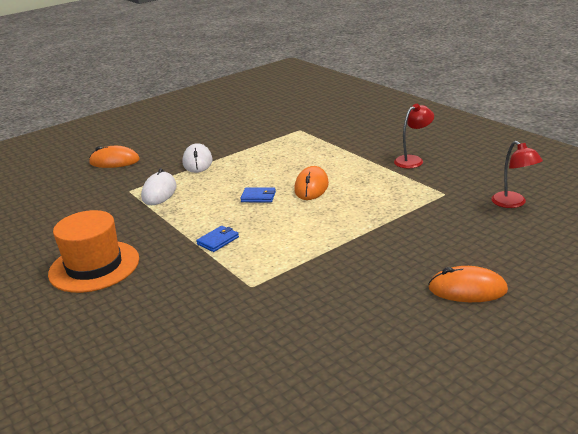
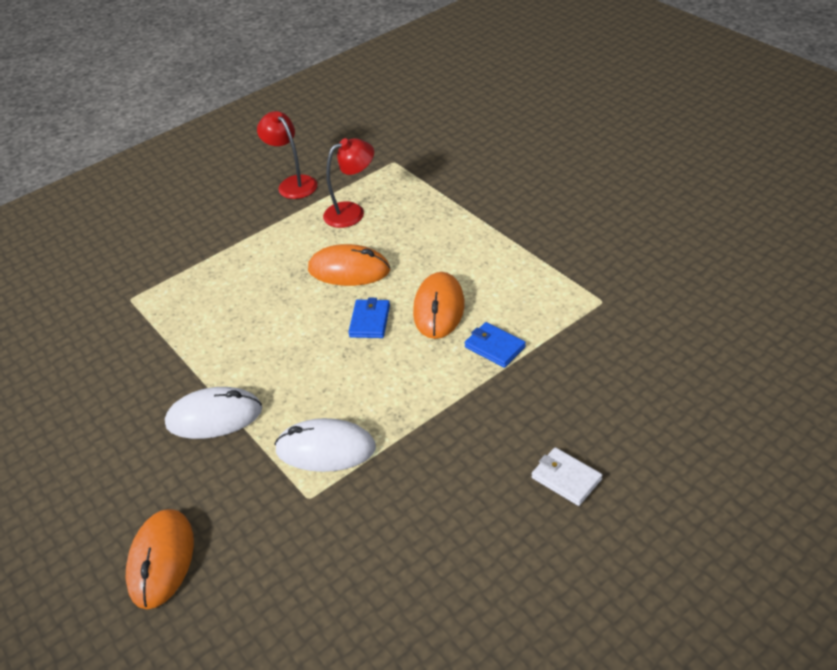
camera: 90 degrees left, 15 degrees up
(94, 266) = (566, 478): orange hat -> white wallet
(467, 289) = (593, 154): orange mouse -> orange mouse (439, 308)
(513, 203) = (425, 119): red lamp -> red lamp (352, 212)

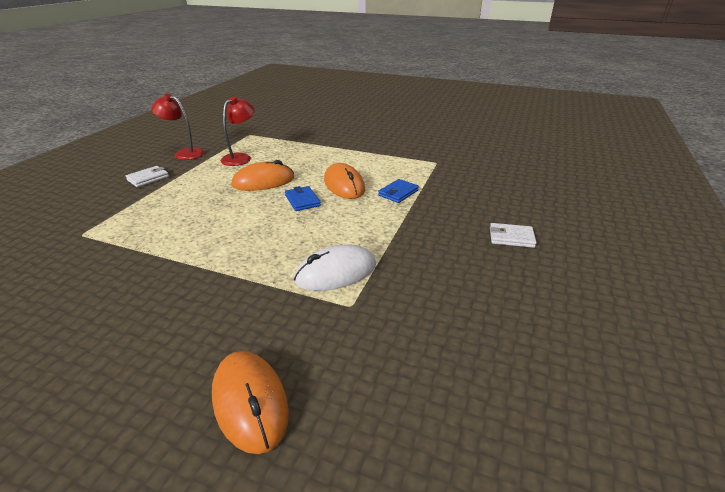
camera: 35 degrees left, 10 degrees down
(214, 417) = (221, 282): white mouse -> none
(230, 223) = (148, 178): none -> white wallet
(495, 347) = (398, 193): blue wallet -> blue wallet turned 60 degrees counterclockwise

